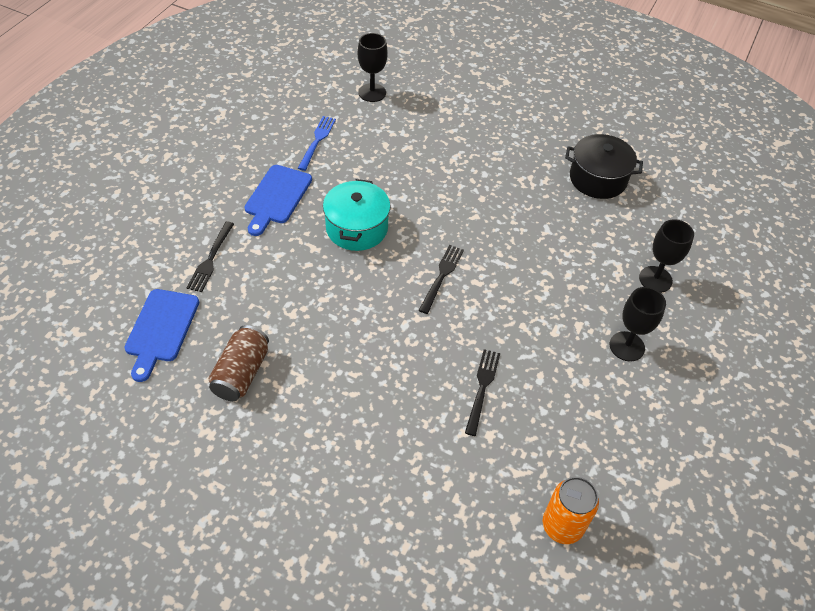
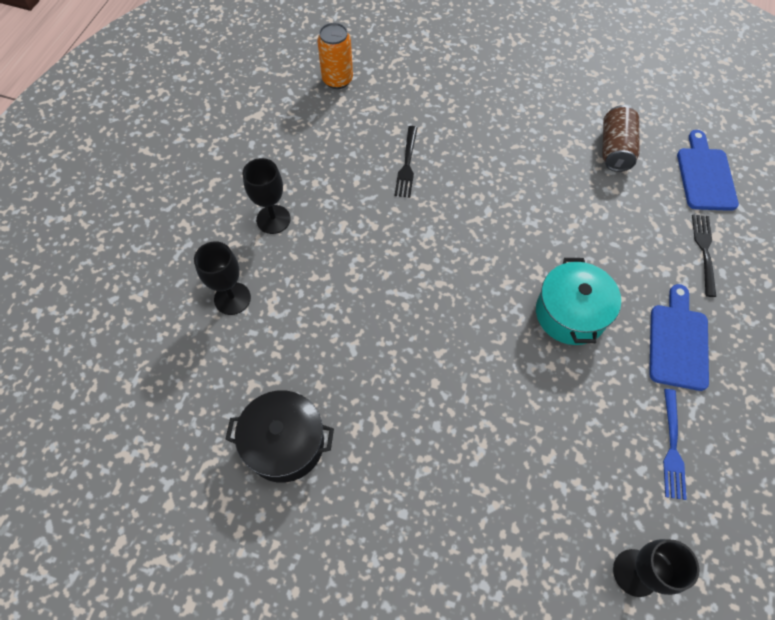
camera: 175 degrees right, 10 degrees up
(441, 276) = (463, 267): black fork -> none

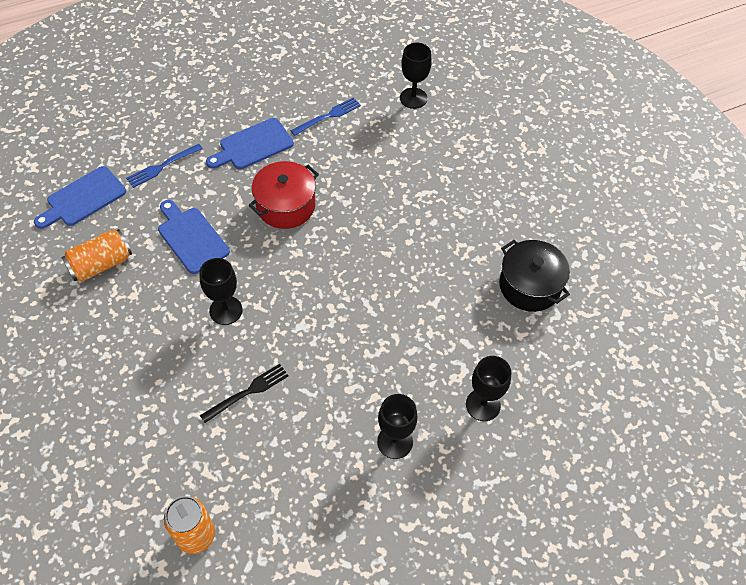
camera: 135 degrees left, 5 degrees down
(493, 196) = (226, 310): none -> black goblet
(570, 313) = (286, 206): turquoise pot -> red pot
(593, 220) = (191, 237): none -> blue cutting board
(615, 149) = (101, 264): brown can -> orange can
(704, 251) = (162, 167): black fork -> blue fork

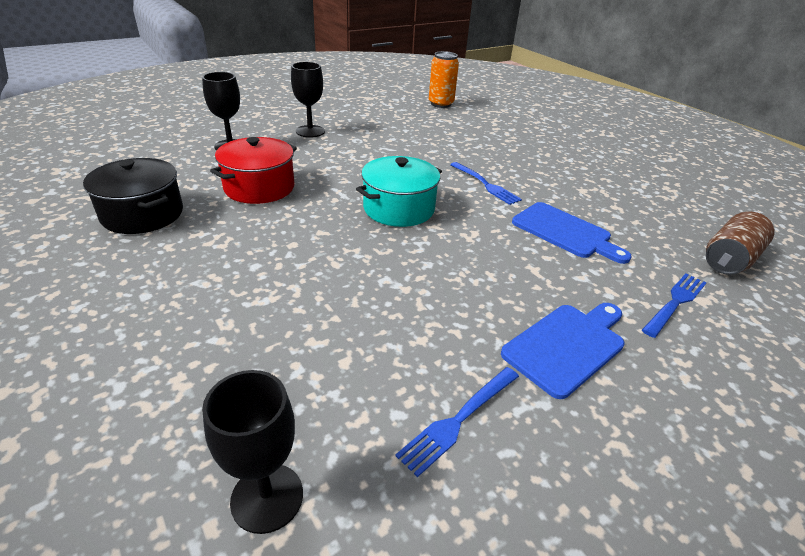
camera: 170 degrees right, 20 degrees down
(83, 198) = (729, 259): blue cutting board -> brown can
(101, 264) = (638, 207): orange can -> none
(226, 310) = (486, 184): black goblet -> blue fork
(248, 392) = (437, 147): black fork -> none
(286, 206) = (469, 269): red pot -> red pot (259, 187)
(320, 278) = (399, 208): none -> turquoise pot

